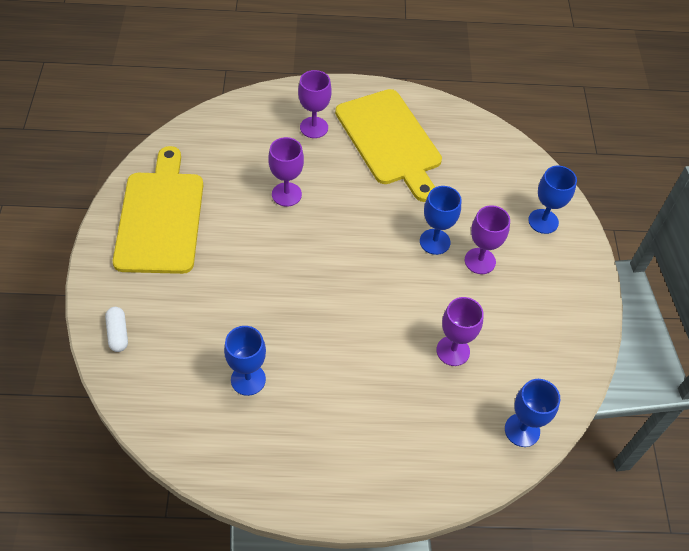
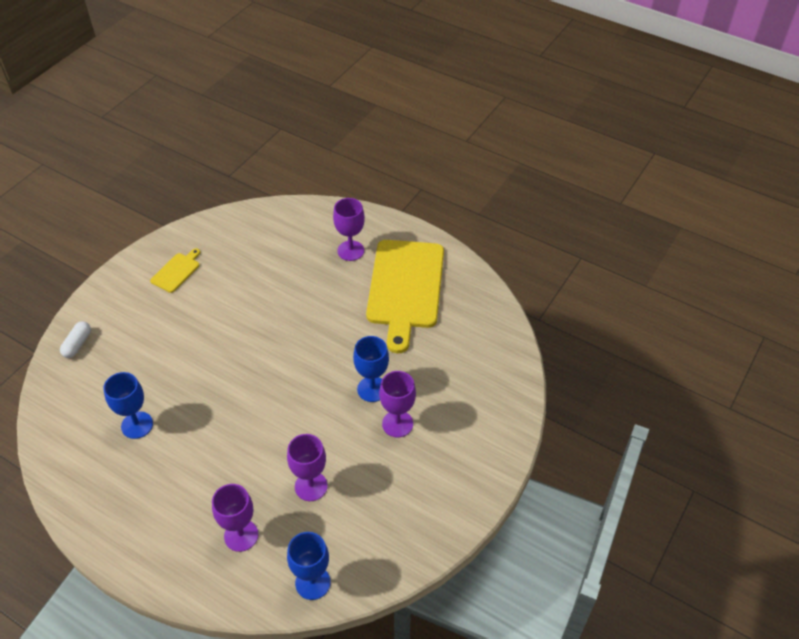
camera: 35 degrees right, 5 degrees down
(161, 217) = (176, 271): yellow cutting board -> yellow cutting board, size x0.43
(286, 194) = (284, 295): purple goblet -> purple goblet (241, 535)
(543, 221) = (484, 417): blue goblet -> none

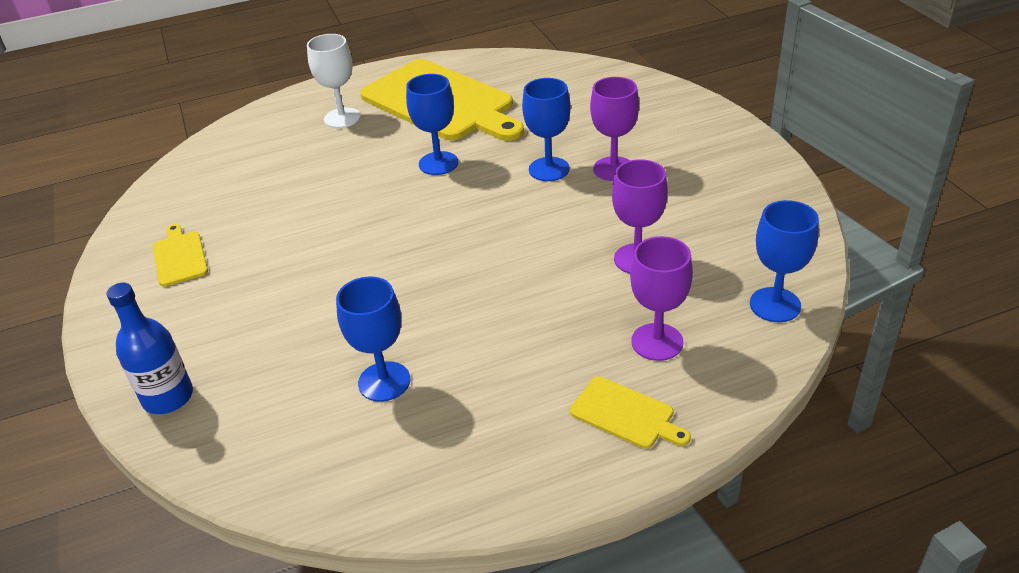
camera: 50 degrees left, 10 degrees down
(77, 344) = (168, 397): white capsule -> blue bottle
(174, 550) = (625, 414): none -> yellow cutting board
(338, 329) = (438, 163): none -> blue goblet
(350, 251) = (342, 118): purple goblet -> white goblet

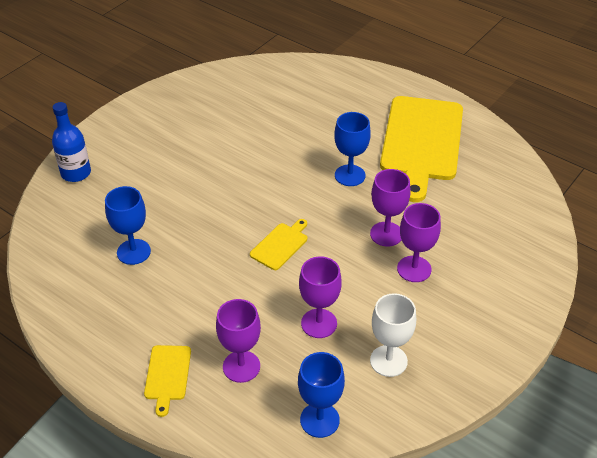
camera: 55 degrees right, 5 degrees up
(180, 257) = (181, 113): yellow cutting board -> yellow cutting board (280, 245)
(342, 118) = (363, 105): white goblet -> white goblet (388, 361)
(549, 169) = (386, 234): blue goblet -> purple goblet

